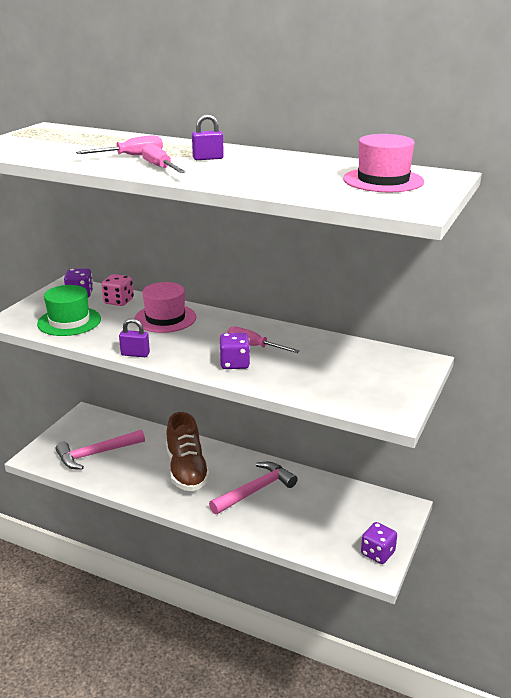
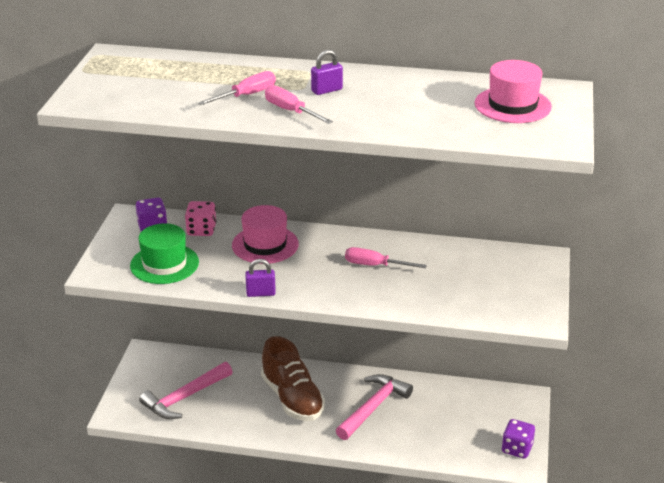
camera: 15 degrees left, 5 degrees up
(234, 364) = (367, 288): purple dice -> none

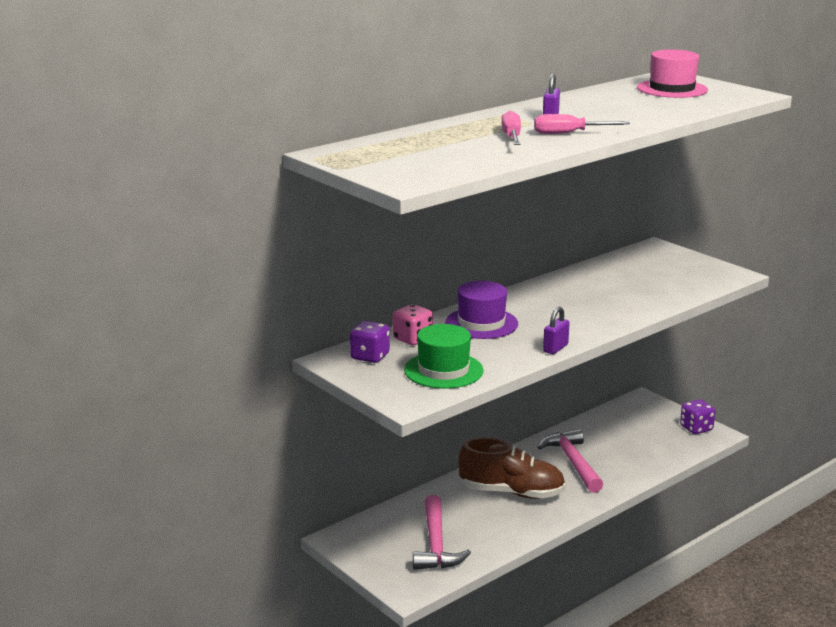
camera: 50 degrees left, 10 degrees down
(265, 245) = (481, 323): pink hat -> purple hat
(375, 265) = (580, 297): pink screwdriver -> none

